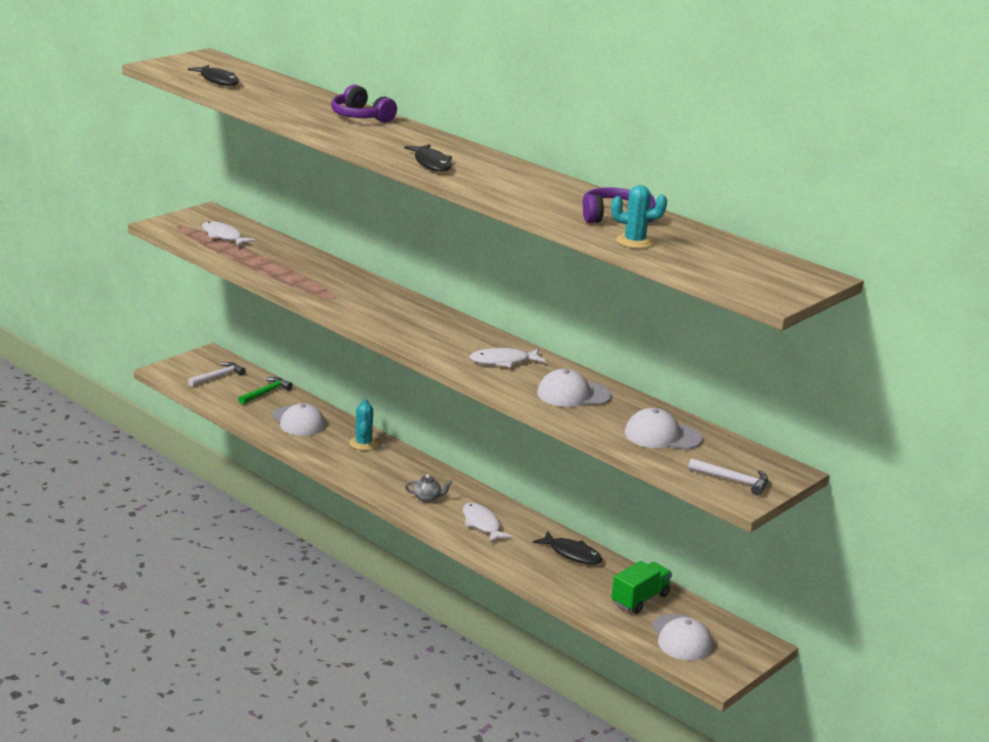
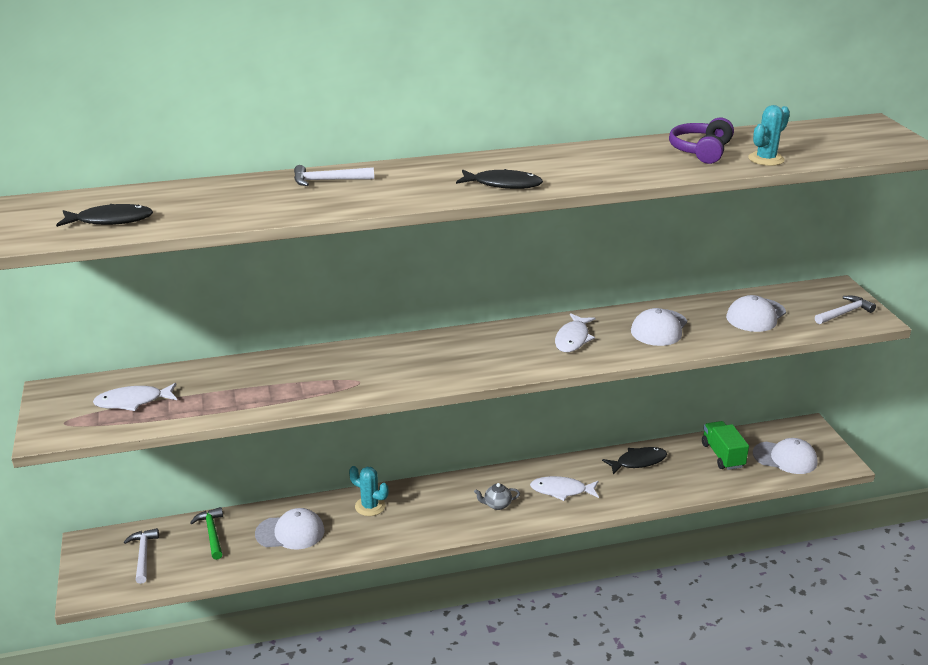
camera: 55 degrees left, 5 degrees up
(361, 116) = (328, 180): purple headphones -> white hammer
(427, 498) = (497, 505): grey teapot -> grey teapot turned 135 degrees counterclockwise

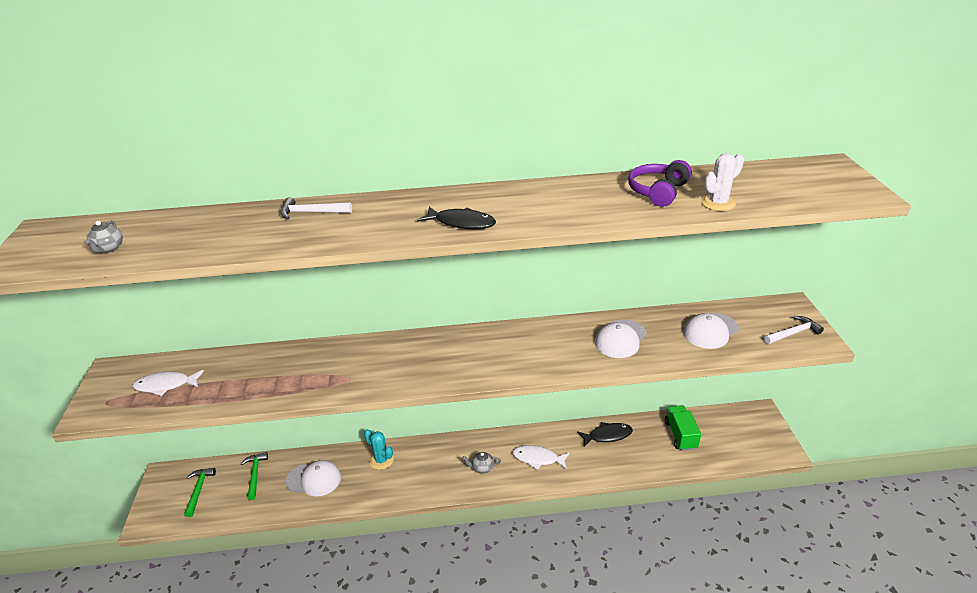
camera: 10 degrees right, 5 degrees up
(110, 220) = (108, 249): black fish -> grey teapot
(143, 555) = (199, 490): white hammer -> green hammer
(573, 339) = (542, 346): white fish -> none
(766, 159) = (718, 203): turquoise cactus -> white cactus
(785, 458) = (734, 442): white cap -> none

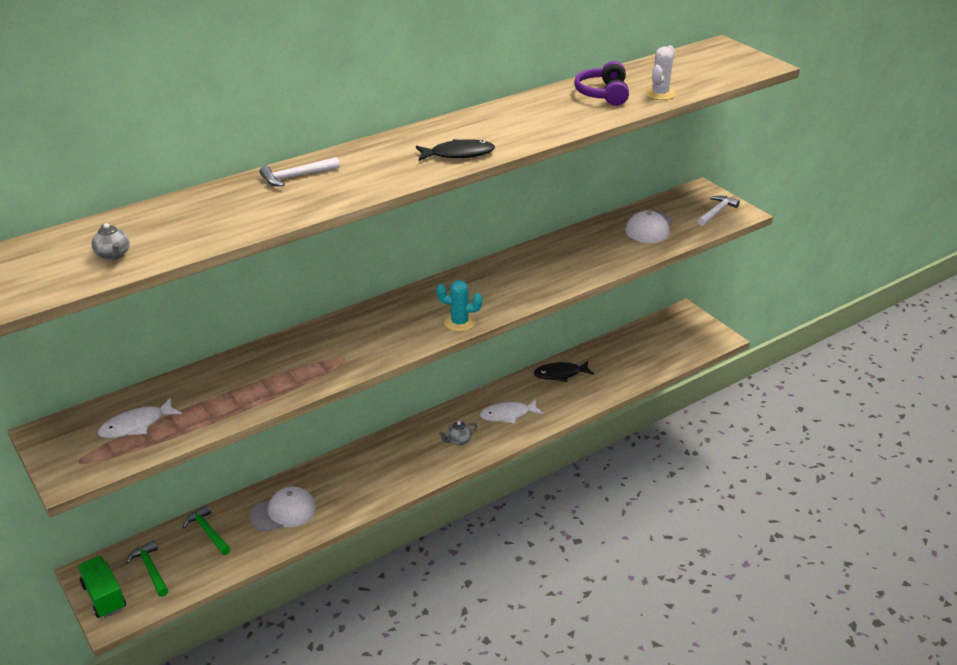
camera: 30 degrees left, 0 degrees up
(381, 460) = (345, 470): turquoise cactus -> turquoise cactus (459, 323)
(607, 435) = (560, 374): black fish -> black fish turned 150 degrees counterclockwise
(620, 339) = (577, 254): white cap -> none
(680, 435) = (626, 353): green truck -> green truck (104, 596)

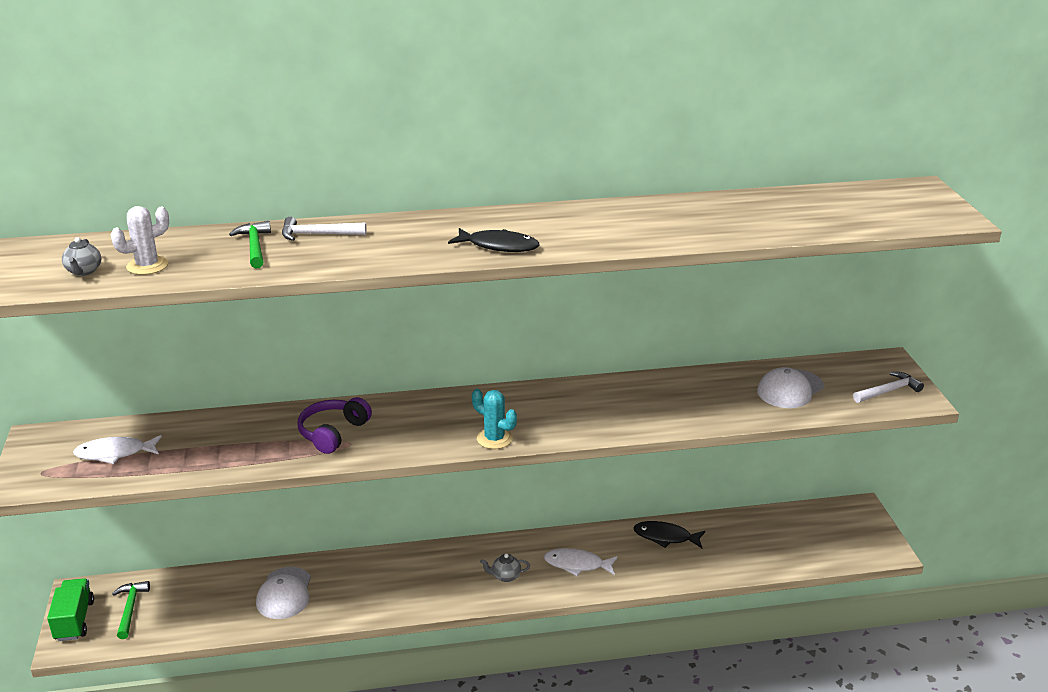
camera: 25 degrees right, 5 degrees down
(208, 532) = (204, 589): green hammer -> green hammer (254, 246)
(283, 512) = (284, 593): white cap -> white cap turned 90 degrees clockwise
(603, 94) = (723, 215): purple headphones -> purple headphones (333, 433)
(660, 94) = (790, 227): white cactus -> white cactus (147, 266)

